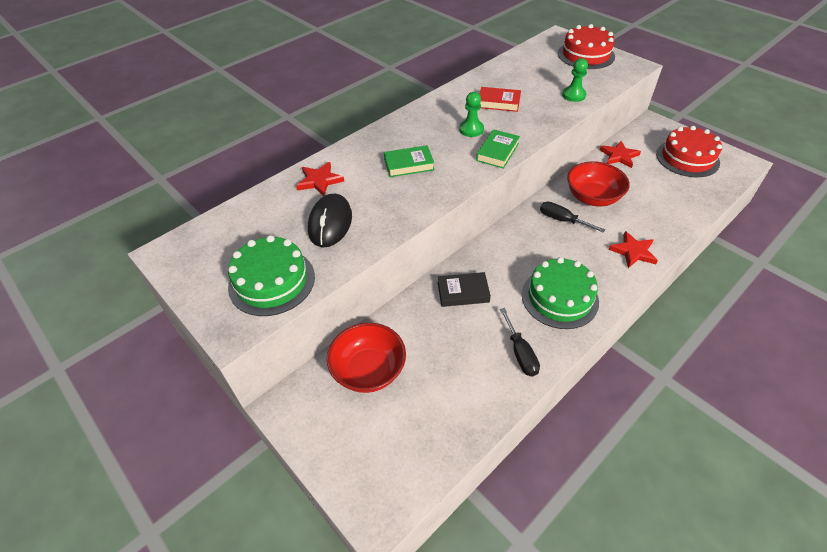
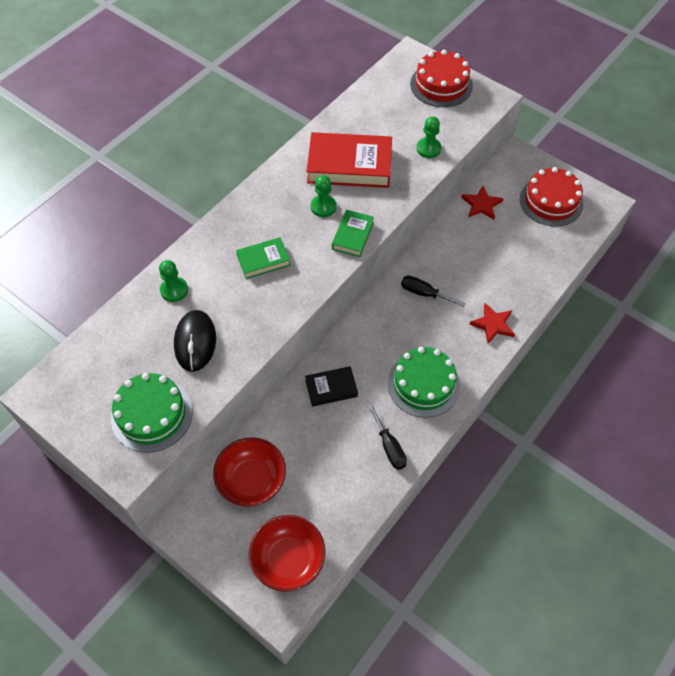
camera: 10 degrees left, 10 degrees up
(319, 181) = (174, 290): red star -> green pawn
(498, 102) = (349, 165): red book -> red book, size x1.88
(592, 197) = (454, 262): red bowl -> red bowl (288, 560)

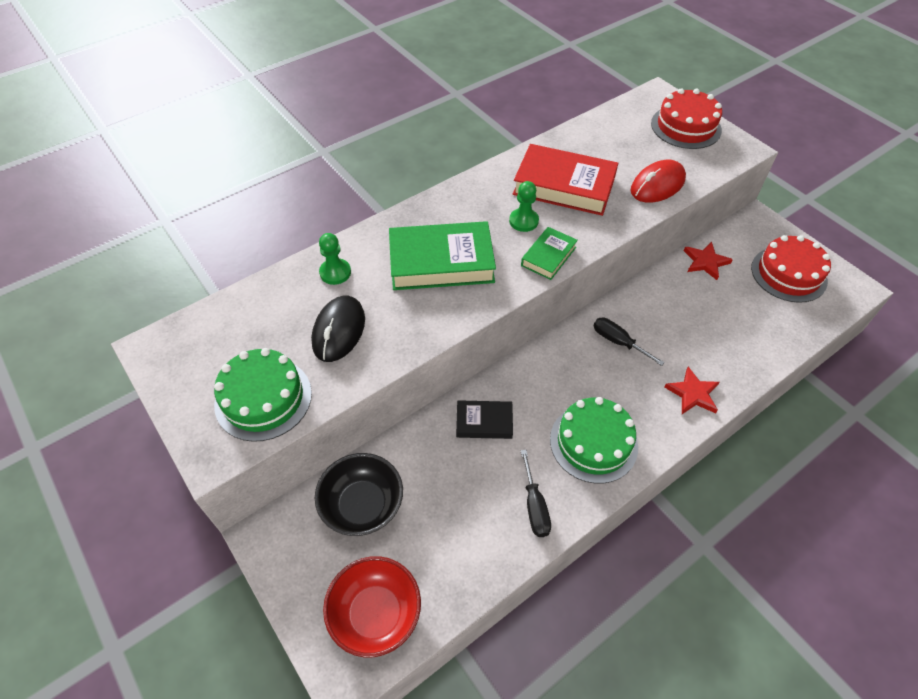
camera: 15 degrees right, 5 degrees down
(252, 480) = (362, 505): red bowl -> black bowl
(263, 260) = (441, 262): green book -> green book, size x1.88
(428, 149) = (657, 185): green pawn -> red mouse

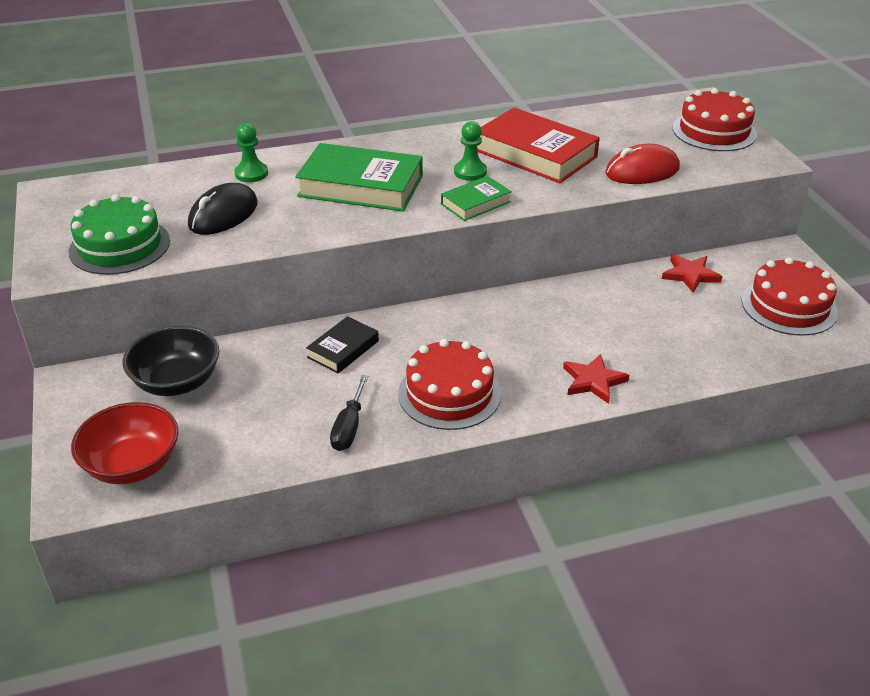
camera: 20 degrees right, 15 degrees down
(484, 422) = (343, 349): black book -> black book turned 75 degrees counterclockwise
(593, 442) = (449, 393): green cake -> red cake
(618, 342) = (537, 319): black screwdriver -> none

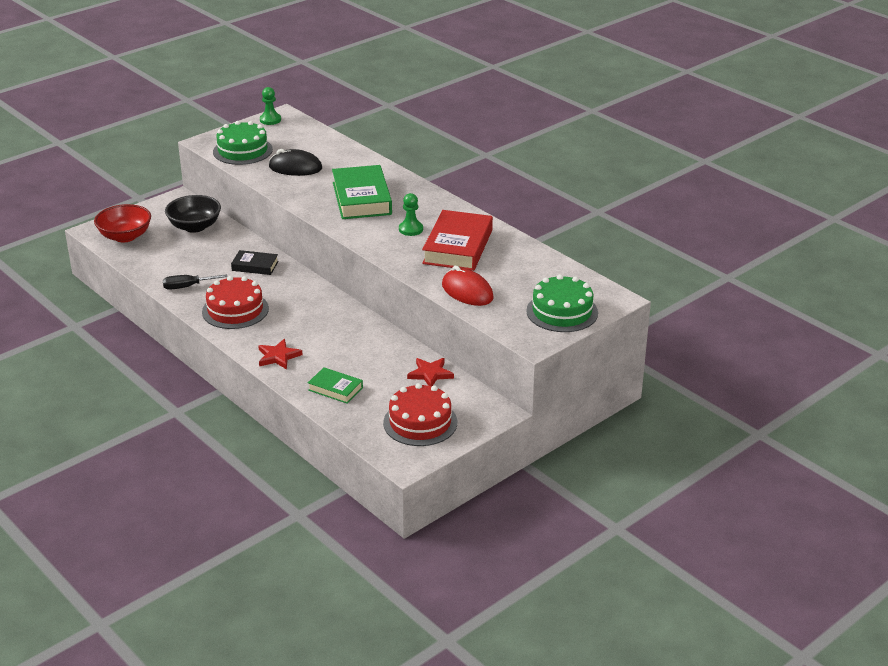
camera: 65 degrees right, 5 degrees down
(251, 174) = (348, 162): green pawn -> green pawn (270, 120)
(475, 203) = (371, 240): green book -> green book (335, 389)
(714, 131) = (562, 312): red cake -> green cake

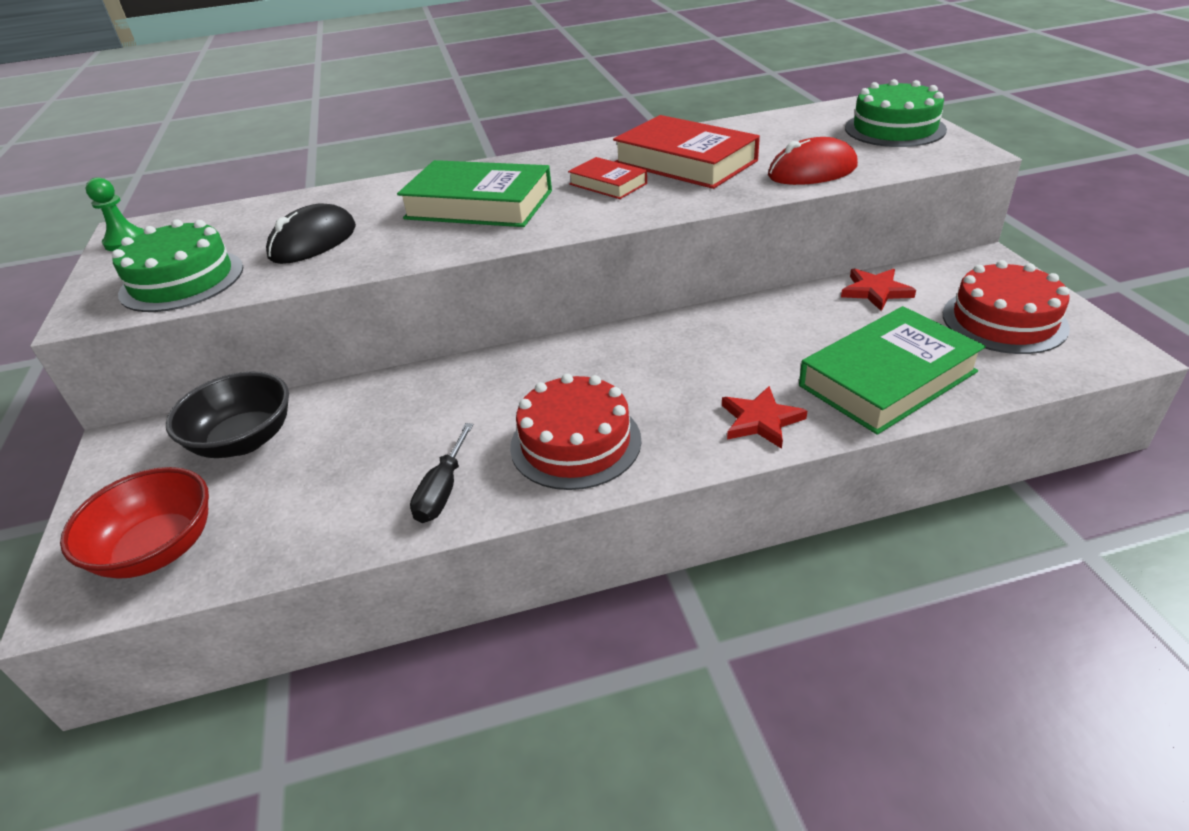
camera: 60 degrees left, 5 degrees up
(255, 266) = (451, 393): black book -> none
(335, 389) = (887, 378): green book -> green book, size x1.88
(411, 229) = (608, 184): green pawn -> red book

